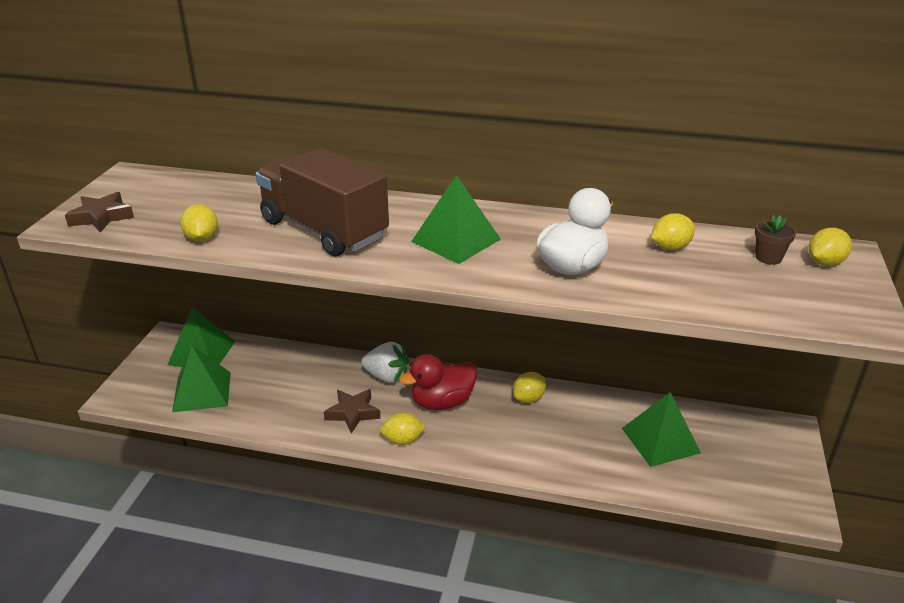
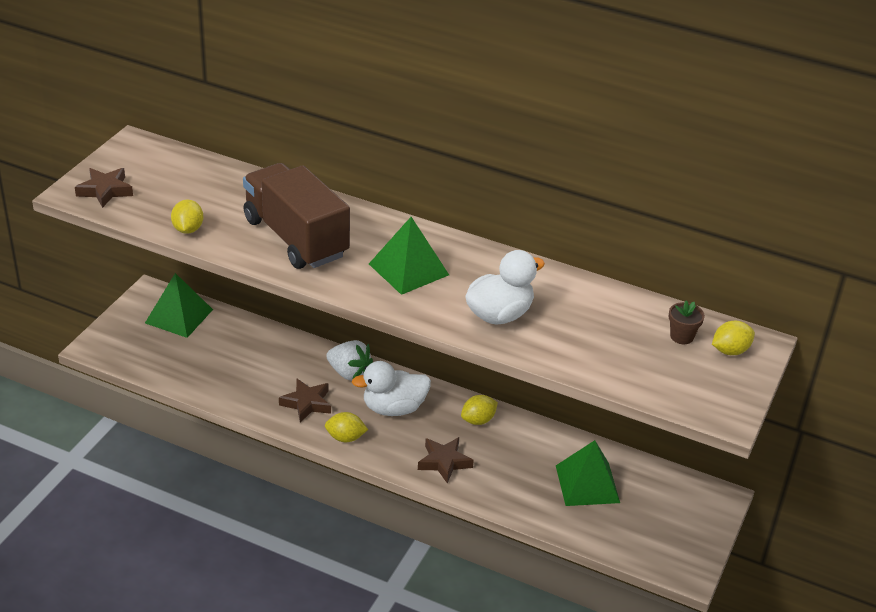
camera: 10 degrees right, 5 degrees up
(202, 391) = (172, 356): green pyramid -> none
(442, 402) = (393, 408): red duck -> white duck
(511, 446) = (444, 462): none -> brown star
(670, 247) = (598, 310): yellow lemon -> none

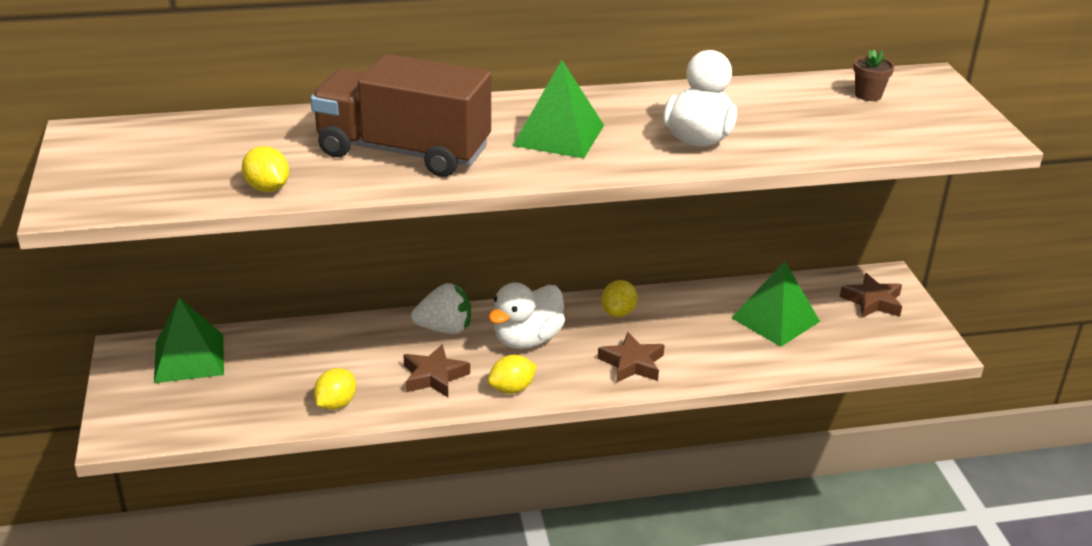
camera: 35 degrees left, 5 degrees down
(105, 191) = (108, 189): brown star -> brown star (872, 301)
(730, 351) = (918, 90): yellow lemon -> yellow lemon (336, 404)

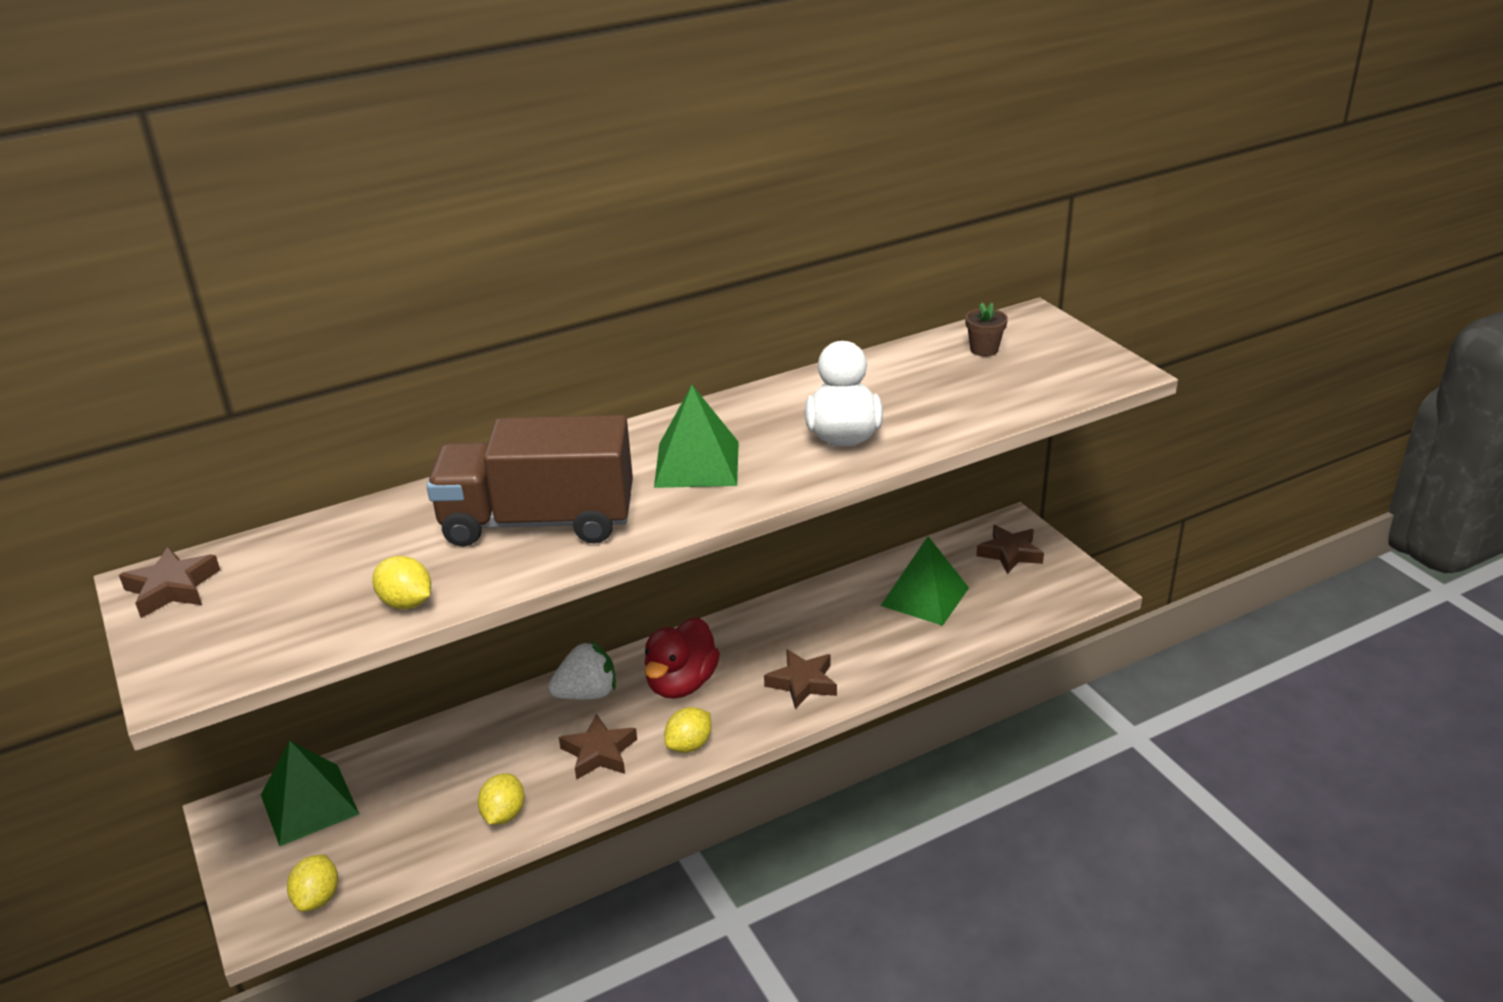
camera: 15 degrees left, 0 degrees up
(99, 140) = (172, 588): none -> brown star
(527, 339) = (681, 683): white duck -> red duck
(618, 312) = (764, 628): yellow lemon -> yellow lemon (317, 898)

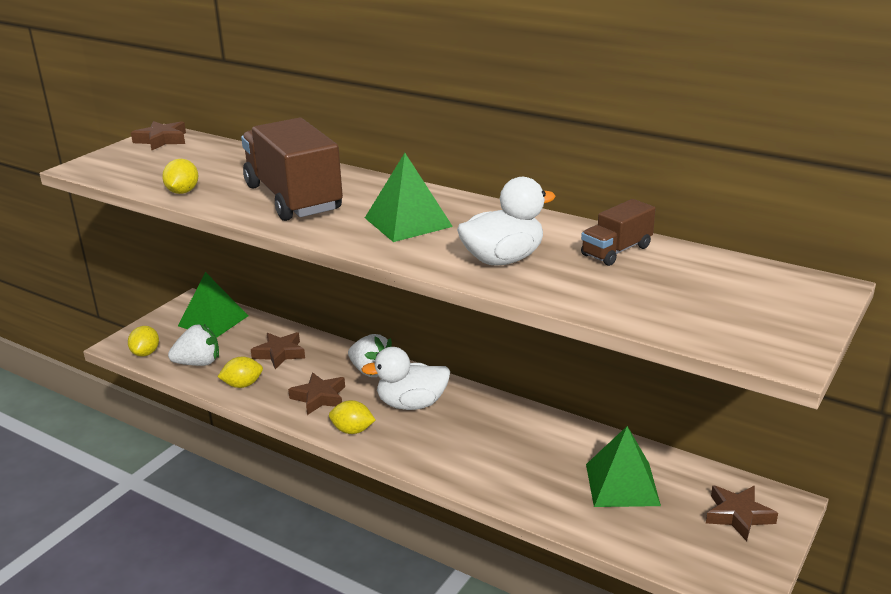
camera: 60 degrees right, 5 degrees down
(317, 898) = (146, 353): yellow lemon -> yellow lemon turned 60 degrees counterclockwise
(405, 846) = (198, 363): none -> white strawberry
(681, 683) = (411, 404): red duck -> white duck
(802, 683) = (457, 457): brown star -> brown star (280, 353)
(883, 376) = (616, 251): none -> brown truck
(984, 350) = (725, 280): brown flower pot -> none

